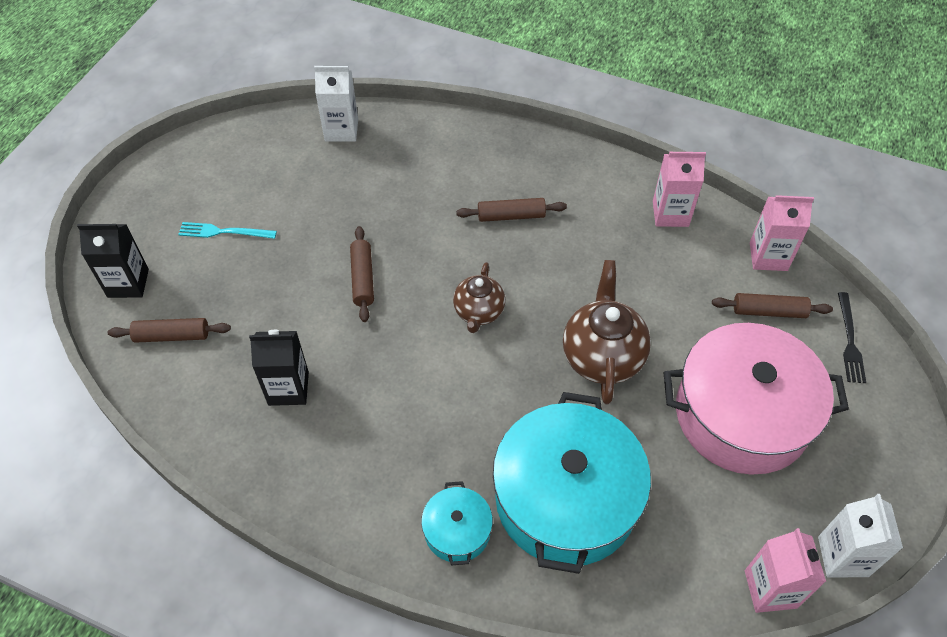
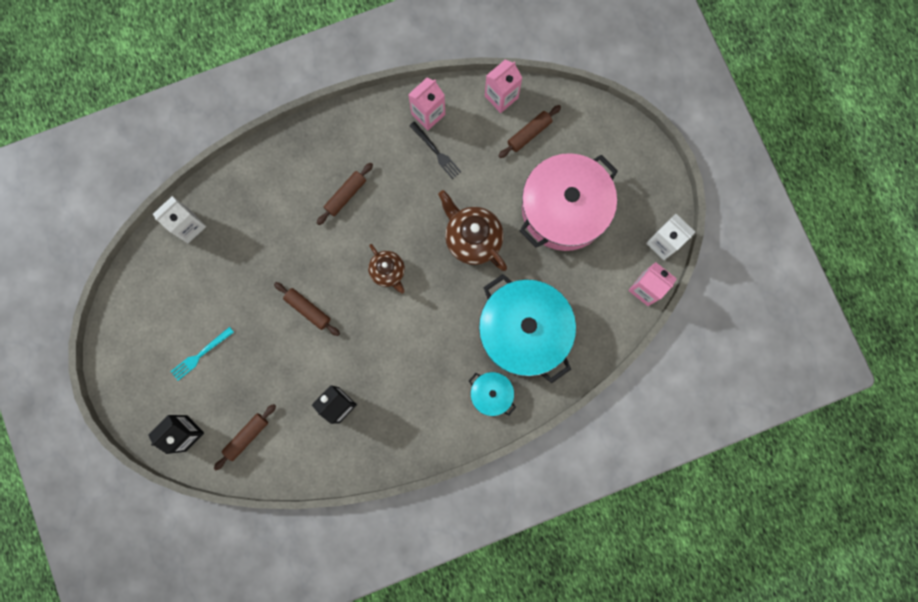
camera: 45 degrees left, 25 degrees up
(849, 341) = (580, 116): black fork -> black fork (436, 151)

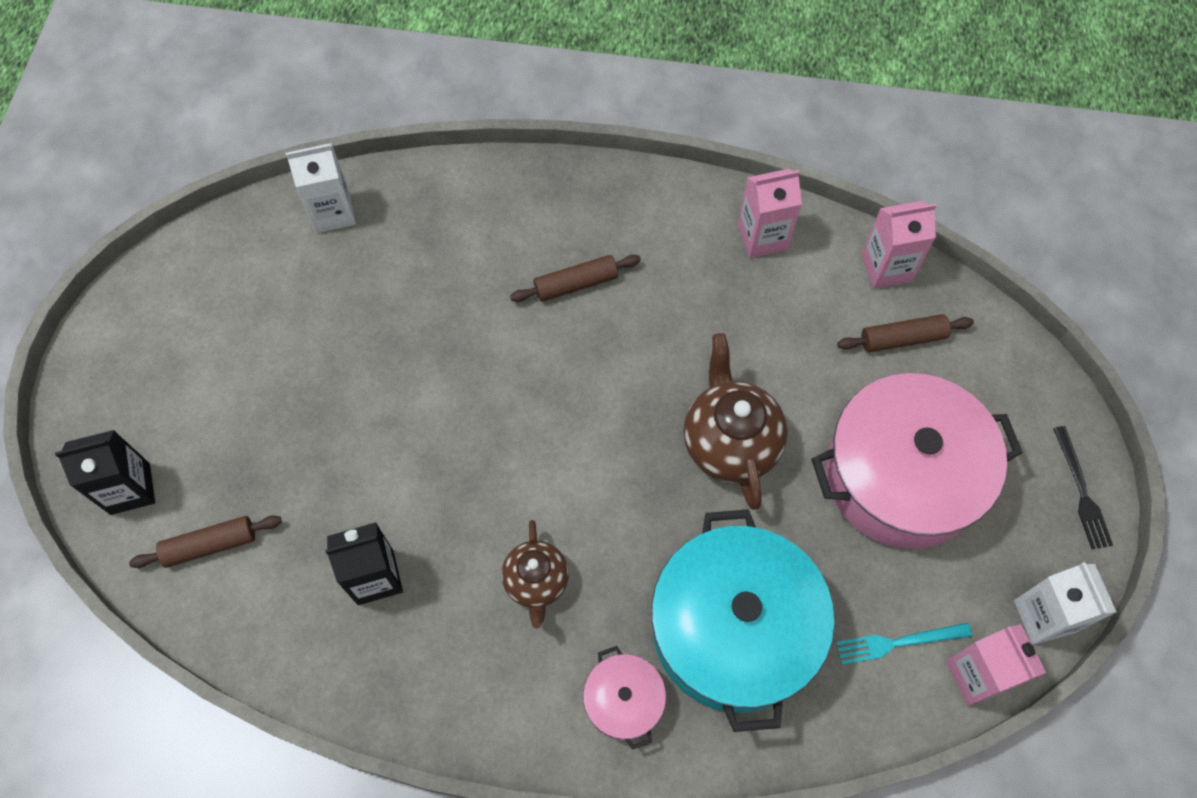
camera: 30 degrees right, 15 degrees down
(200, 354) = (228, 389): turquoise fork -> turquoise fork (898, 642)
(308, 310) = (421, 411): brown rolling pin -> none
(388, 272) = (572, 422): brown teapot -> brown teapot (536, 582)
(436, 151) = (745, 292): black fork -> black fork (1081, 492)
(491, 394) = (623, 701): turquoise pot -> pink pot

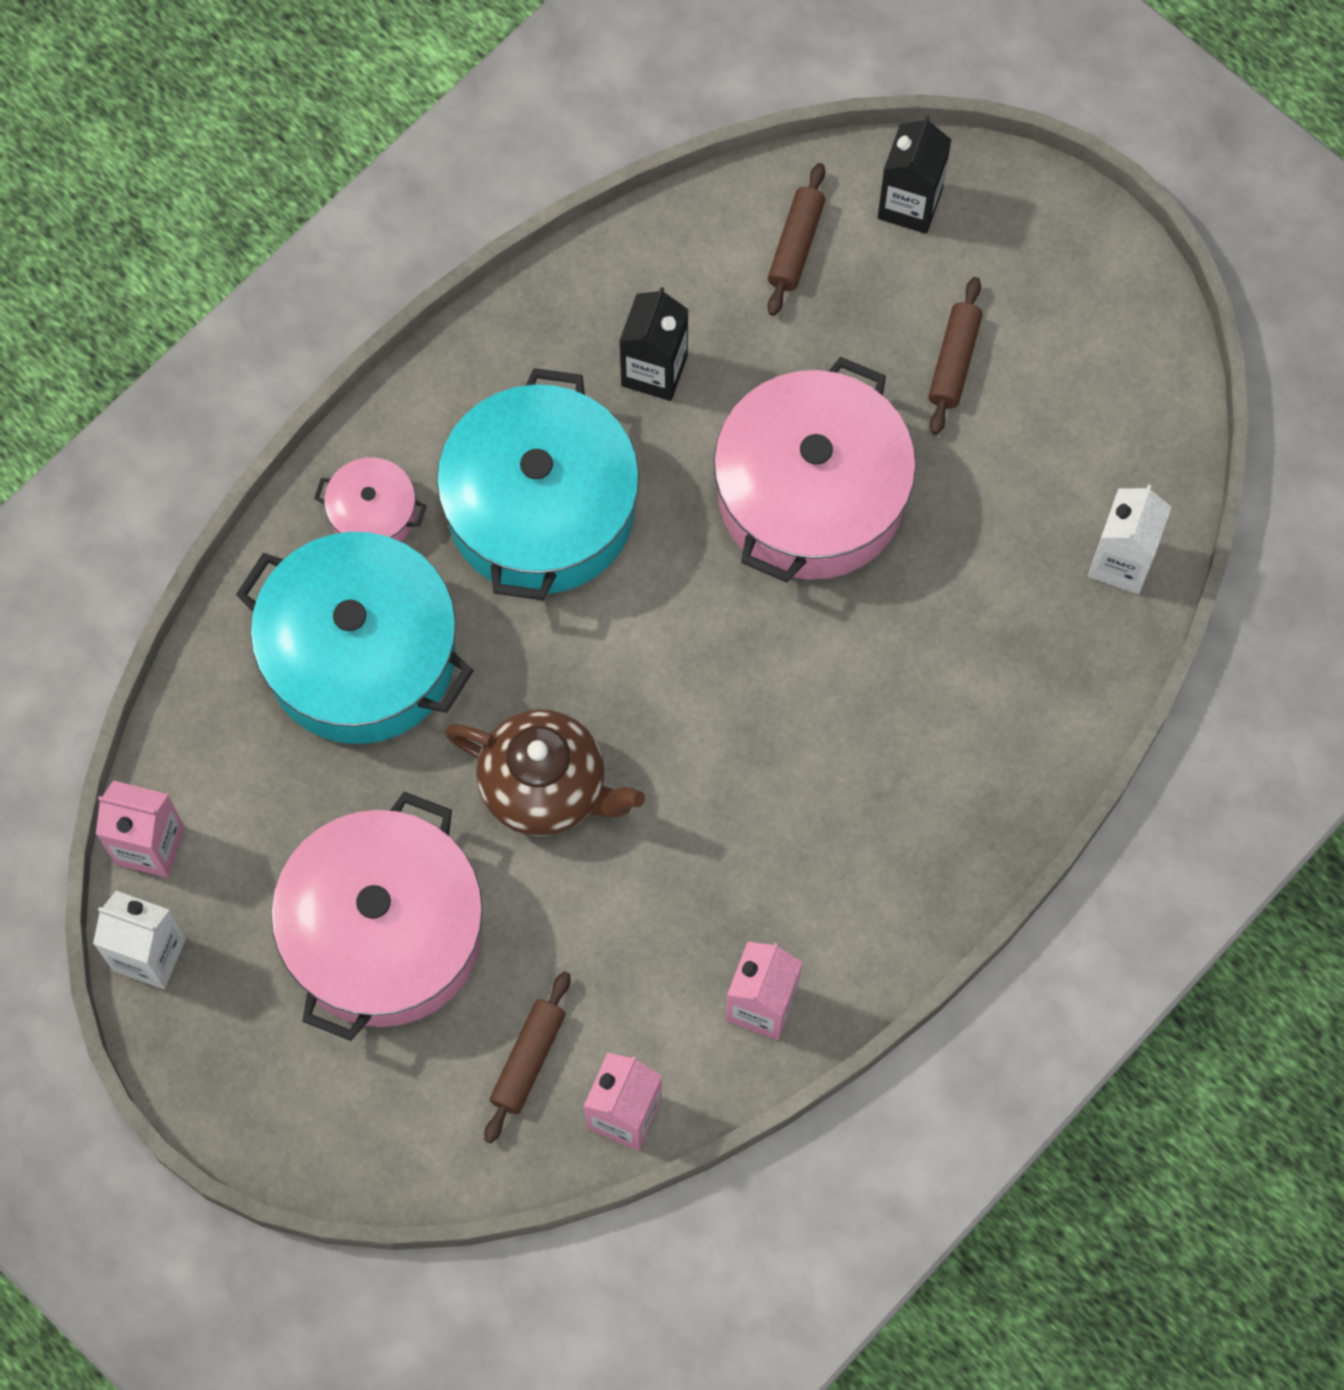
camera: 125 degrees right, 5 degrees up
(405, 414) = (811, 494): none -> pink pot
(536, 582) = (541, 509): brown teapot -> turquoise pot
(576, 284) = (845, 760): brown rolling pin -> brown rolling pin (954, 361)
(898, 642) = (233, 796): turquoise fork -> none
(1081, 492) = (231, 1102): black fork -> none

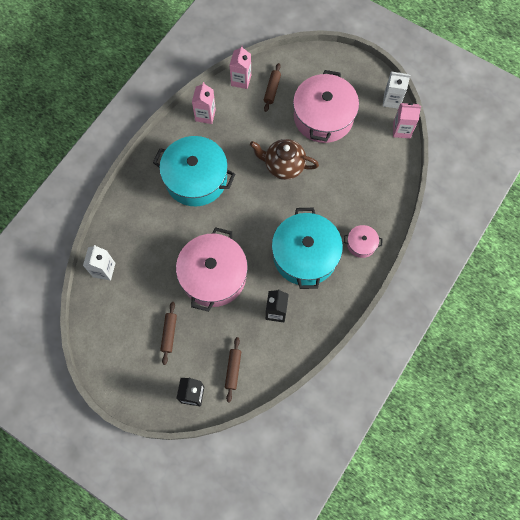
camera: 170 degrees right, 0 degrees up
(361, 655) = (352, 197): turquoise pot -> turquoise pot (196, 178)

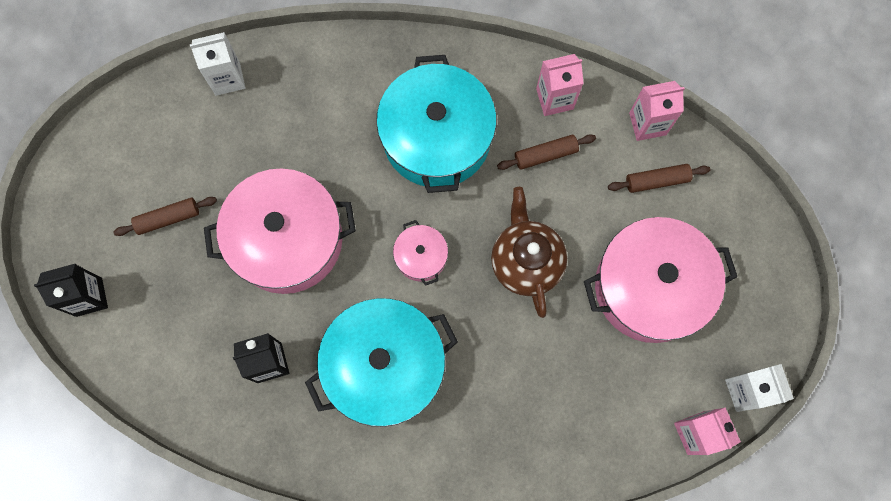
camera: 65 degrees right, 5 degrees up
(233, 370) = (150, 339): brown rolling pin -> brown rolling pin (545, 155)
(361, 244) = (446, 451): pink pot -> pink pot (421, 256)

